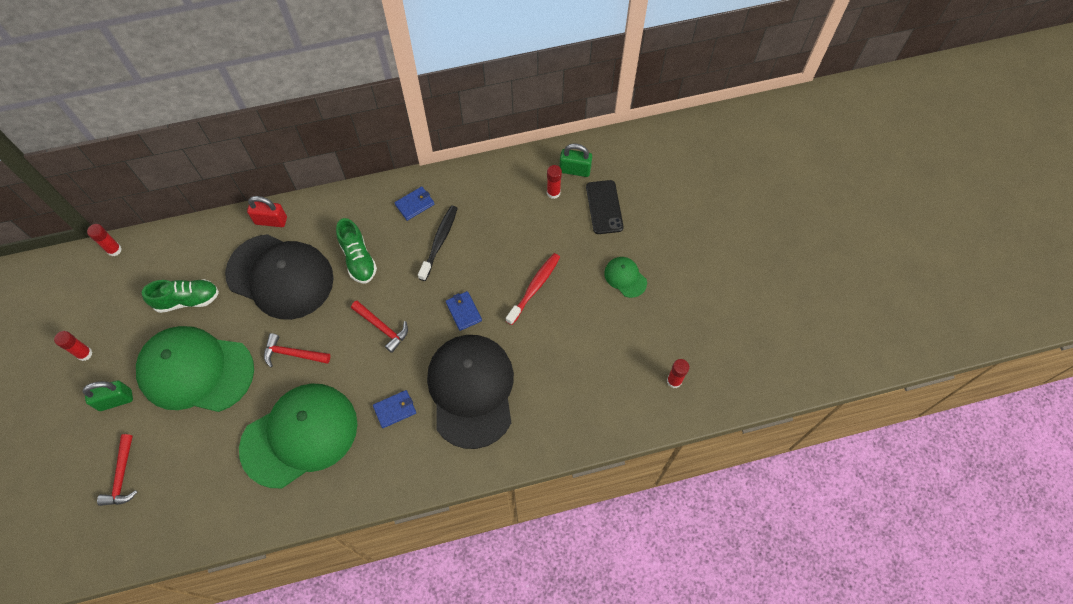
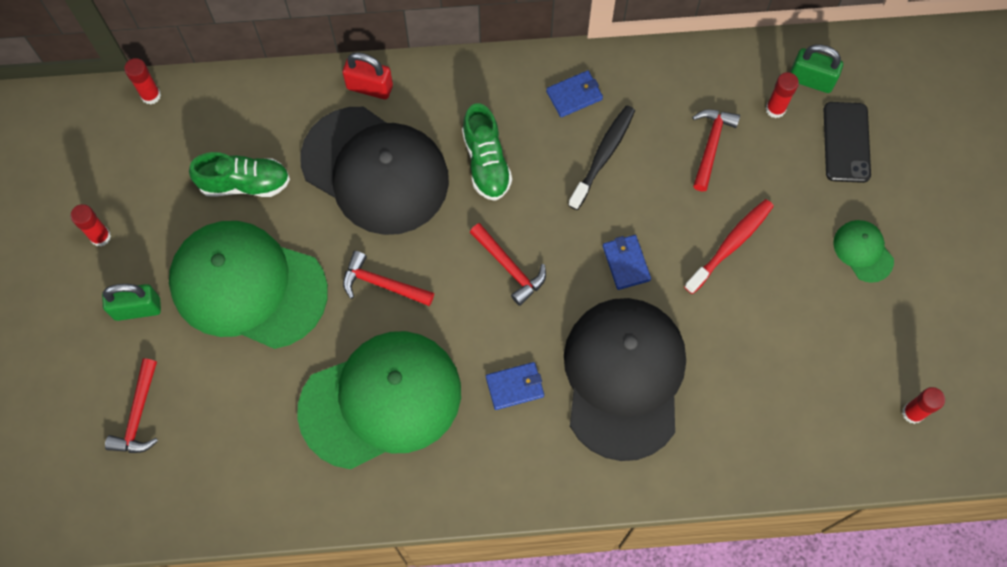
camera: 10 degrees right, 5 degrees up
(512, 223) = (711, 146): none -> red hammer

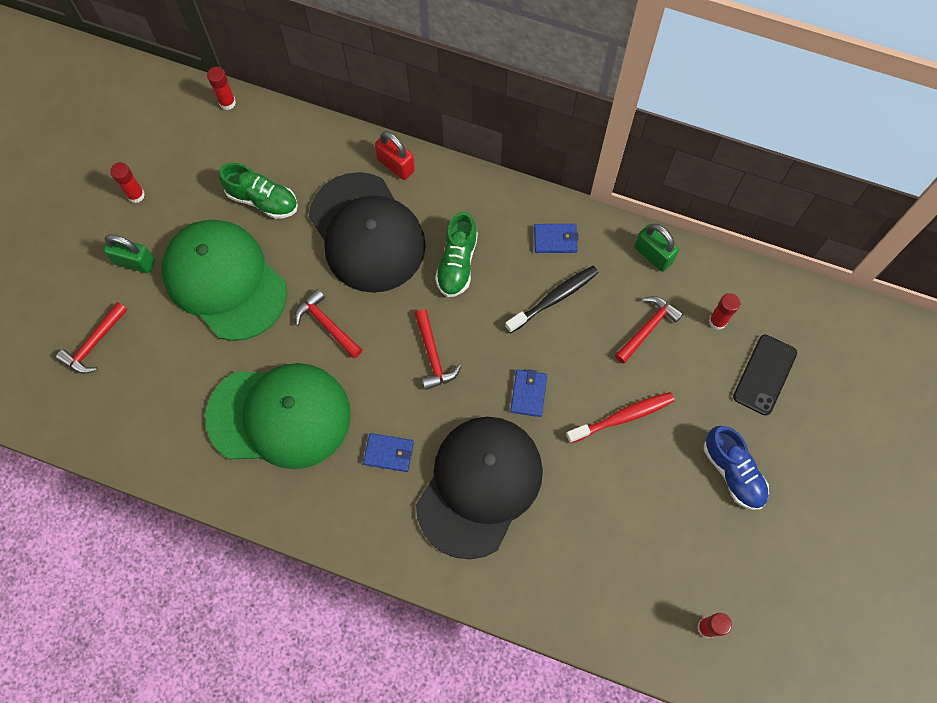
camera: 25 degrees right, 0 degrees up
(811, 80) = (760, 310): green padlock -> green padlock (653, 255)
(863, 251) = (733, 472): green cap -> blue shoe

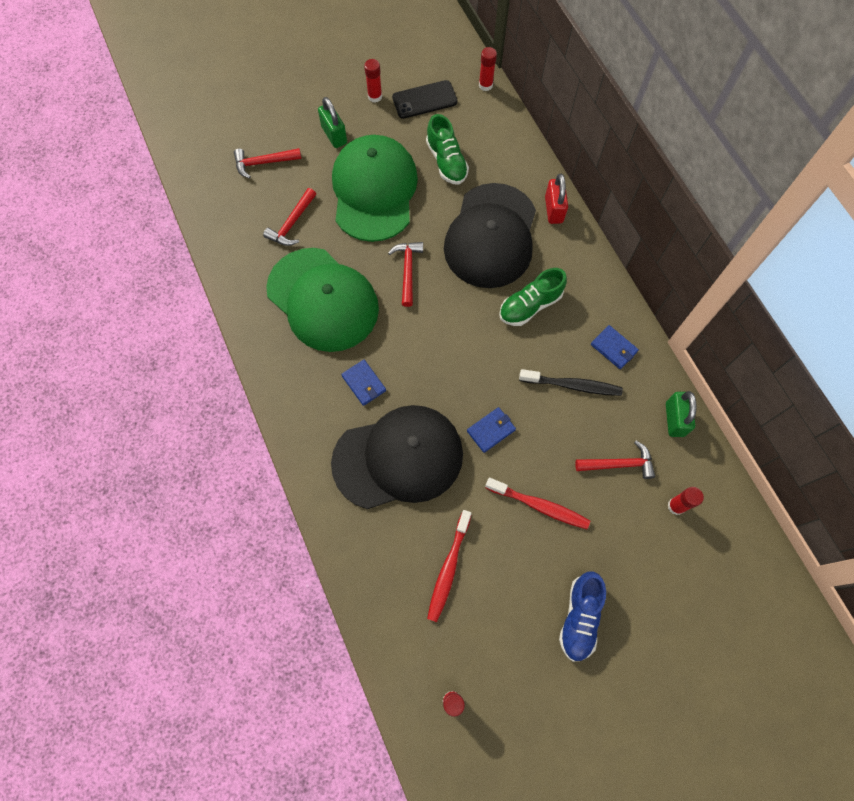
camera: 45 degrees right, 0 degrees up
(433, 355) = (454, 349): red hammer -> red hammer (292, 223)
(605, 533) = (448, 569): none -> red toothbrush
(764, 375) = (673, 575): black phone -> black phone (424, 100)

